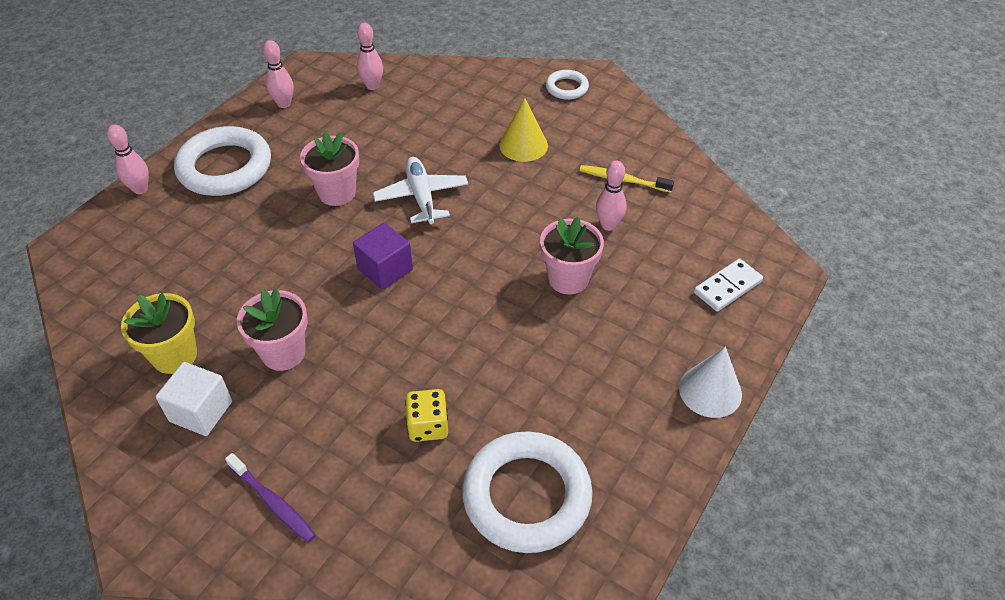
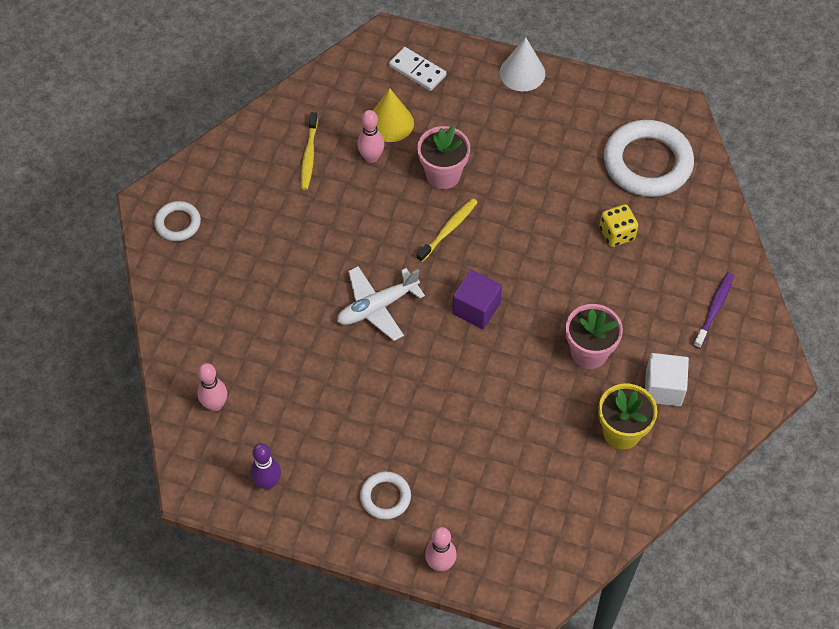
camera: 105 degrees left, 10 degrees up
(225, 167) = (385, 497): white ring -> white ring, size x0.50
(284, 104) = (268, 482): pink bowling pin -> purple bowling pin
(337, 193) = (392, 380): pink flower pot -> none
(493, 268) = (448, 230): none -> yellow toothbrush
(523, 145) = (280, 242): yellow cone -> yellow cone (390, 123)

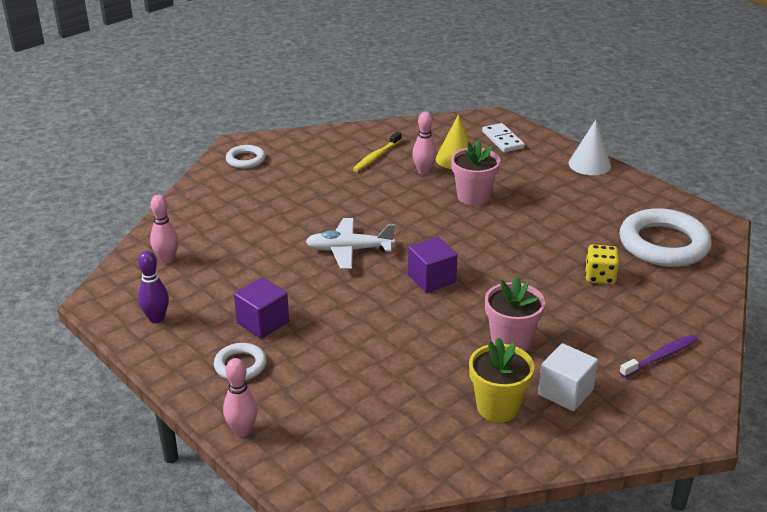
camera: 30 degrees right, 25 degrees down
(367, 438) = (263, 322): none -> purple cube
(448, 230) = (450, 227): yellow toothbrush -> none

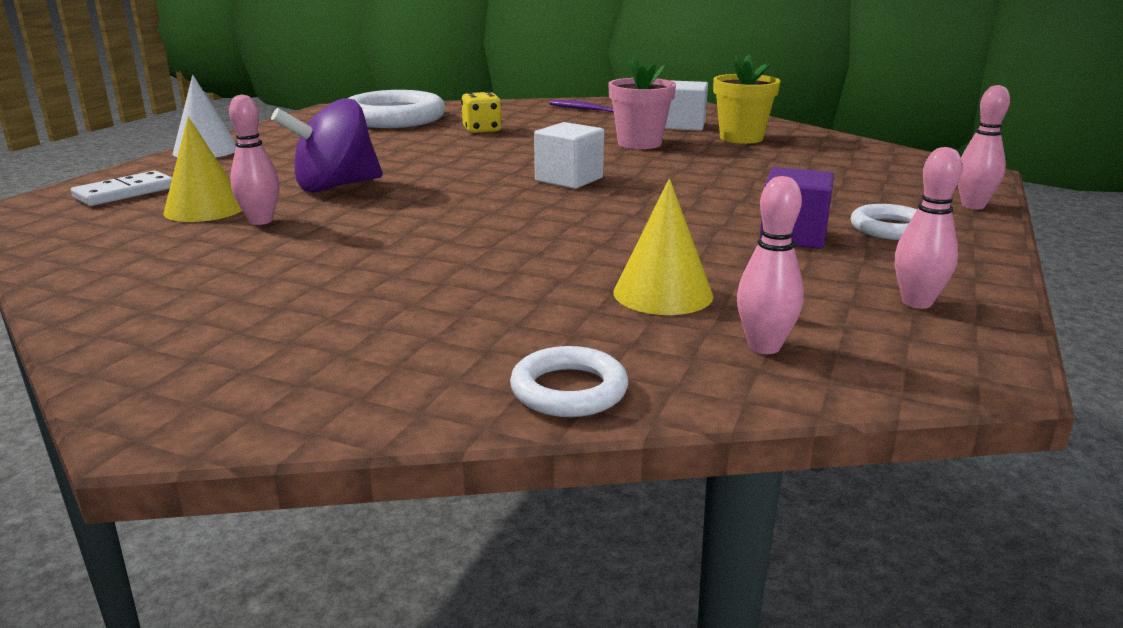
camera: 115 degrees left, 10 degrees down
(156, 318) = (917, 302): purple bowling pin -> pink bowling pin
(235, 254) = (663, 293): none -> yellow cone
(245, 160) = (263, 385): white ring -> white ring (569, 390)
(349, 250) = (554, 224): white plane -> none
(376, 156) = (208, 259): yellow toothbrush -> none
(431, 279) = (569, 179): purple cube -> white cube
(473, 197) = (335, 186): pink flower pot -> purple spinning top

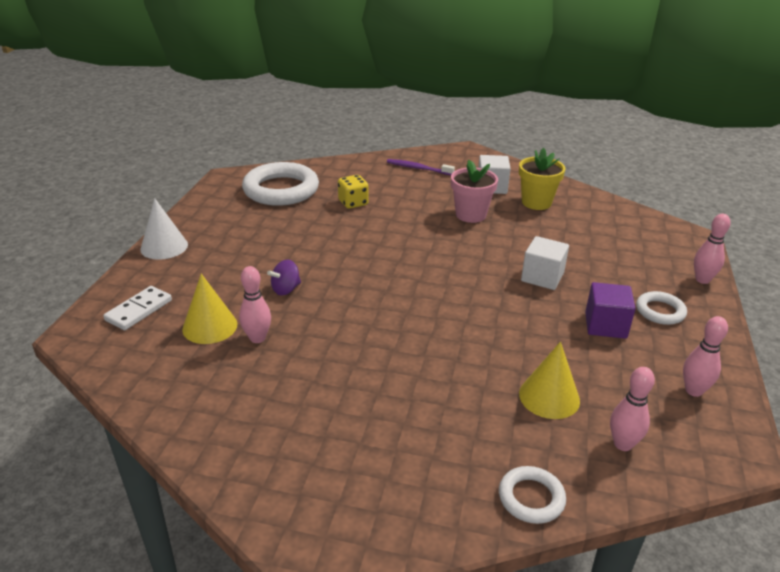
camera: 10 degrees left, 10 degrees up
(335, 186) = (286, 289): purple spinning top -> purple spinning top, size x0.51
(569, 179) = (441, 267): white cube -> white cube (542, 277)

